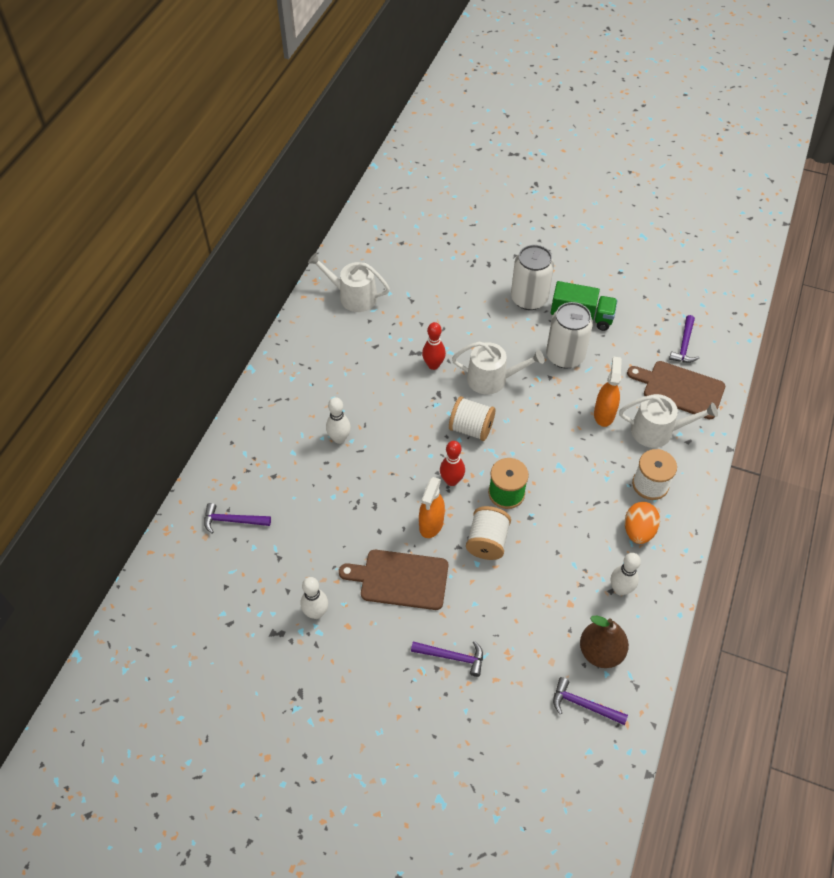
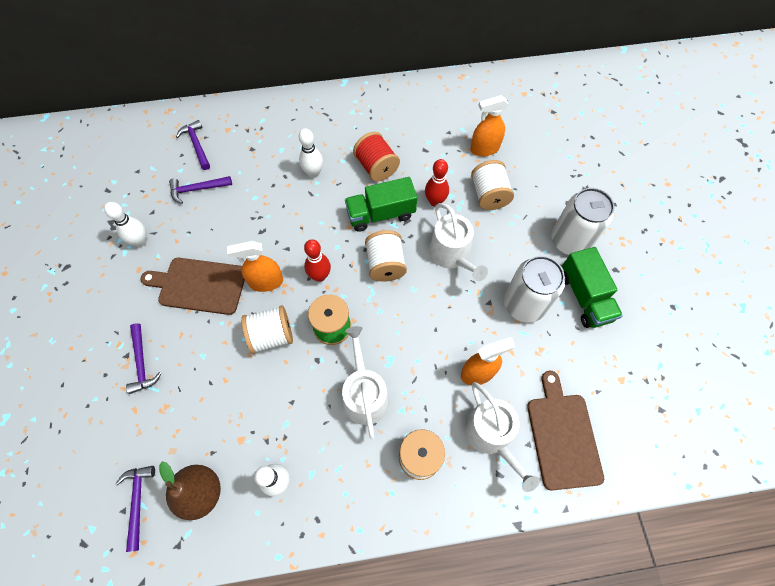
camera: 60 degrees right, 10 degrees up
(353, 296) = (466, 108): white watering can -> white watering can (364, 393)
(368, 389) = (376, 167): none -> red spool
(400, 579) = (199, 285): brown cutting board -> brown cutting board turned 60 degrees counterclockwise
(405, 306) = (484, 149): none -> orange spray bottle
(419, 408) = (381, 214): none -> green truck
(452, 326) = (489, 195): none -> white spool
(638, 531) = (356, 470): orange egg -> none
(684, 345) = (625, 415): purple hammer -> purple hammer (197, 189)

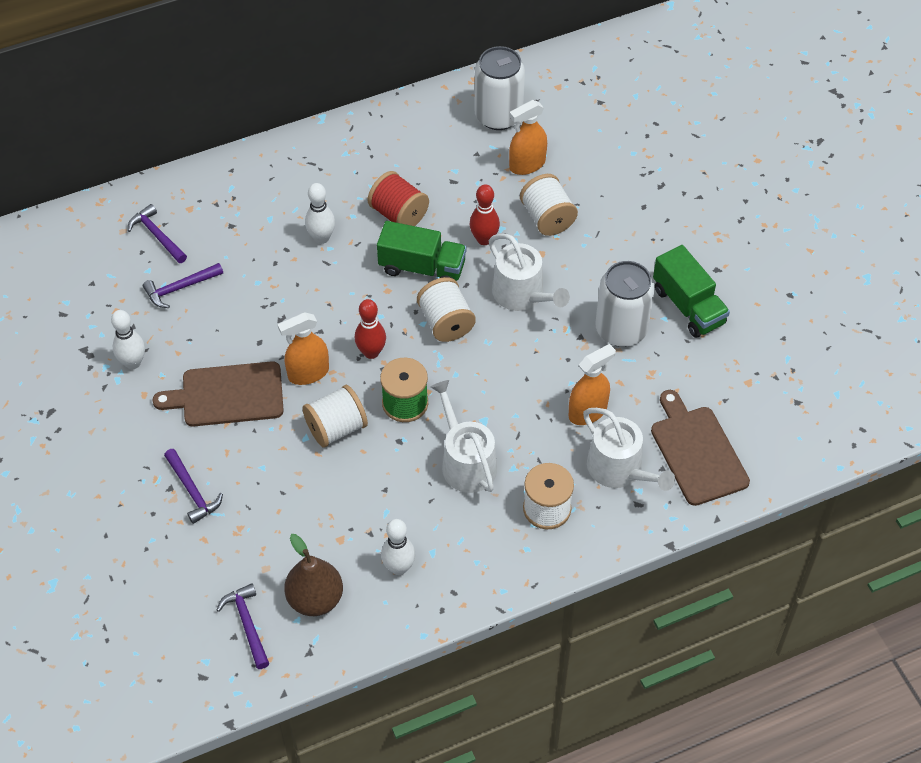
camera: 15 degrees left, 10 degrees down
(381, 214) = (422, 267): green truck -> green truck turned 135 degrees counterclockwise
(570, 240) = (657, 249): white can -> white can (498, 116)

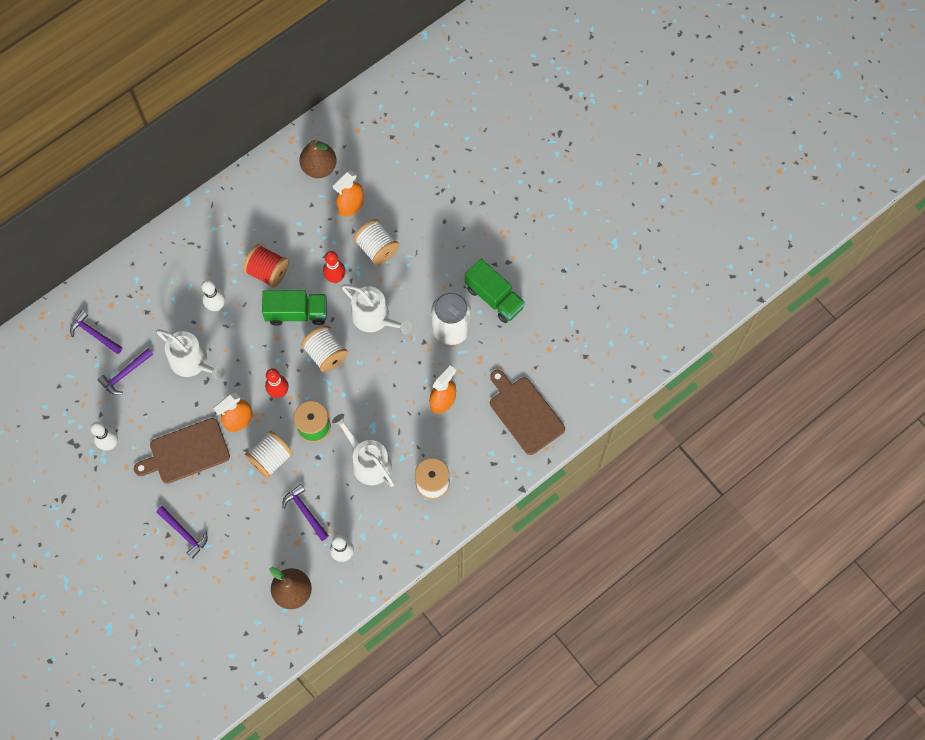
camera: 15 degrees left, 15 degrees up
(247, 624) = (252, 622): purple hammer -> purple hammer (305, 511)
(498, 116) = (319, 167): white can -> brown pear
(620, 470) = (475, 440): white watering can -> white watering can (192, 362)

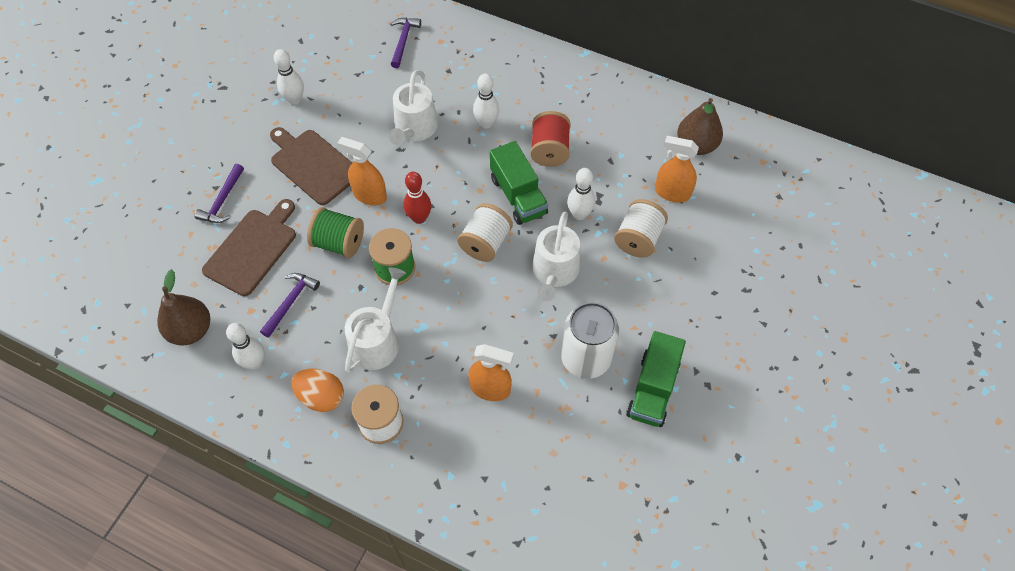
camera: 65 degrees right, 10 degrees down
(125, 374) = (374, 81): purple hammer -> none
(271, 458) = (339, 243): white spool -> green spool
(335, 278) = (579, 214): red bowling pin -> white bowling pin
(393, 516) = (321, 397): none -> orange egg
(524, 413) = (521, 493): brown cutting board -> brown cutting board (252, 249)

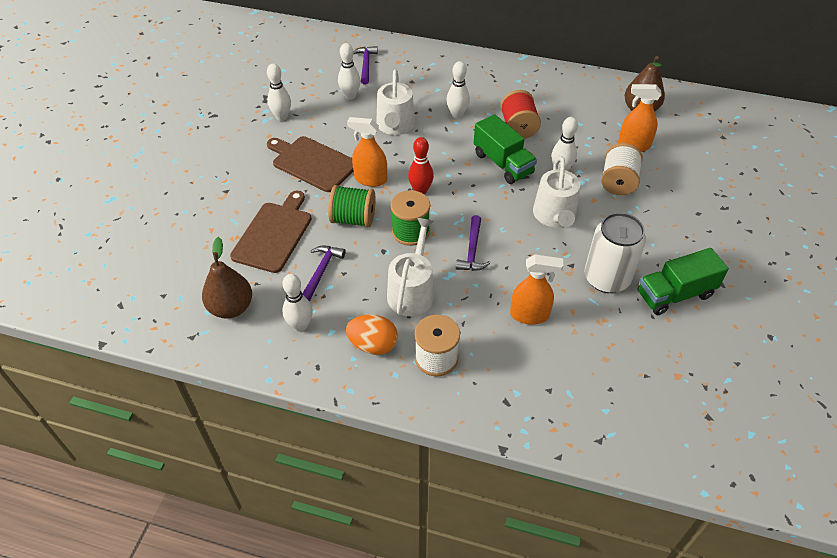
camera: 10 degrees left, 10 degrees down
(222, 200) = (235, 200): purple hammer -> purple hammer (472, 250)
(375, 82) = (350, 96): none -> white bowling pin
(485, 243) = (486, 202): white spool -> none
(652, 389) = (675, 294): green truck -> green truck turned 60 degrees clockwise

